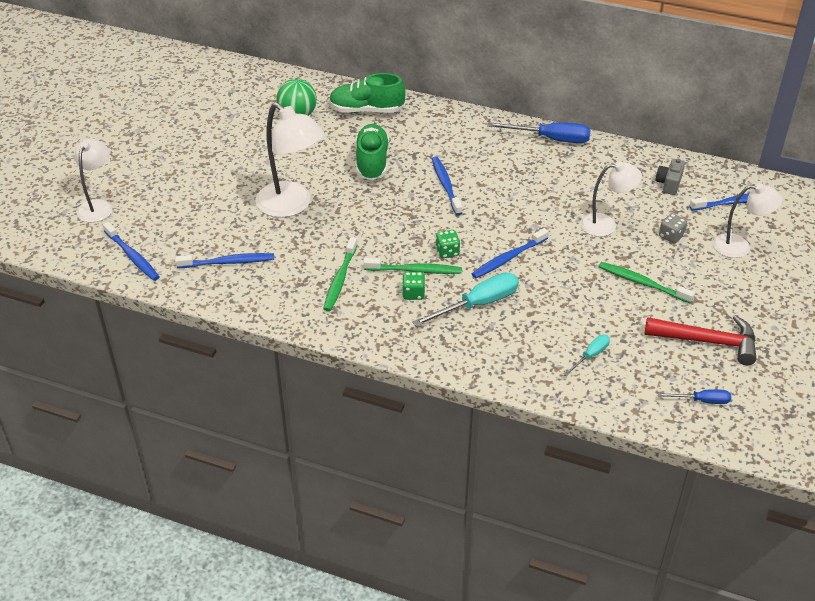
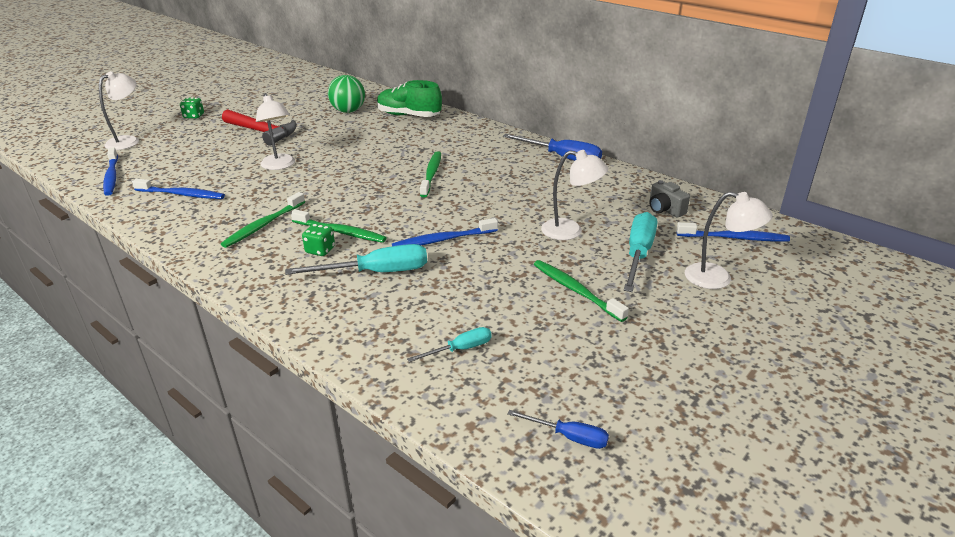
camera: 20 degrees right, 10 degrees down
(291, 206) = (279, 166): white lamp -> white lamp, size x0.63
(372, 162) = (379, 148): green shoe -> none
(446, 185) = (431, 174): blue toothbrush -> green toothbrush
(447, 252) = (386, 223): green dice -> green dice (194, 116)
(669, 184) = (665, 210): grey camera -> grey camera turned 75 degrees counterclockwise
(671, 236) = (638, 254): grey dice -> turquoise screwdriver
(708, 341) = (620, 368): red hammer -> red hammer (262, 132)

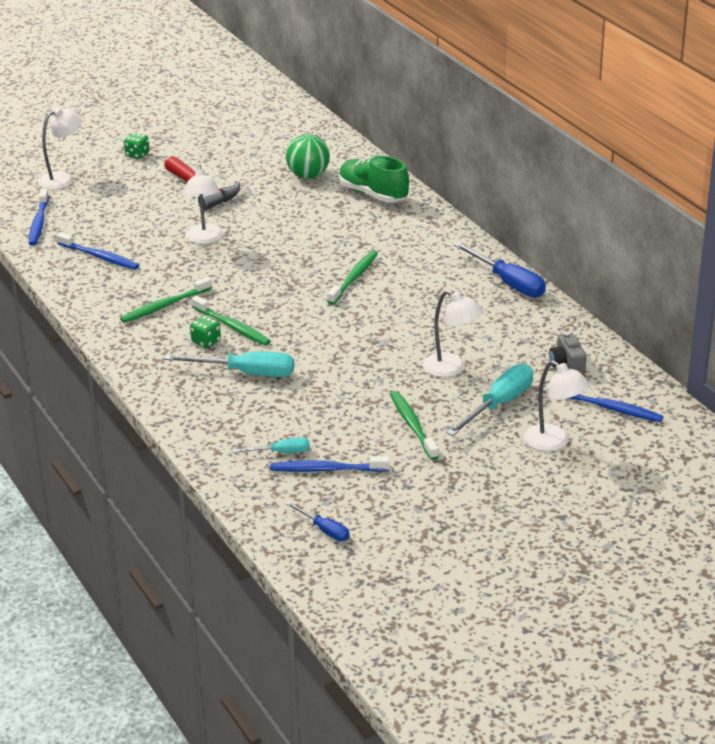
camera: 20 degrees right, 0 degrees up
(443, 240) = (323, 353): blue toothbrush -> blue toothbrush (326, 469)

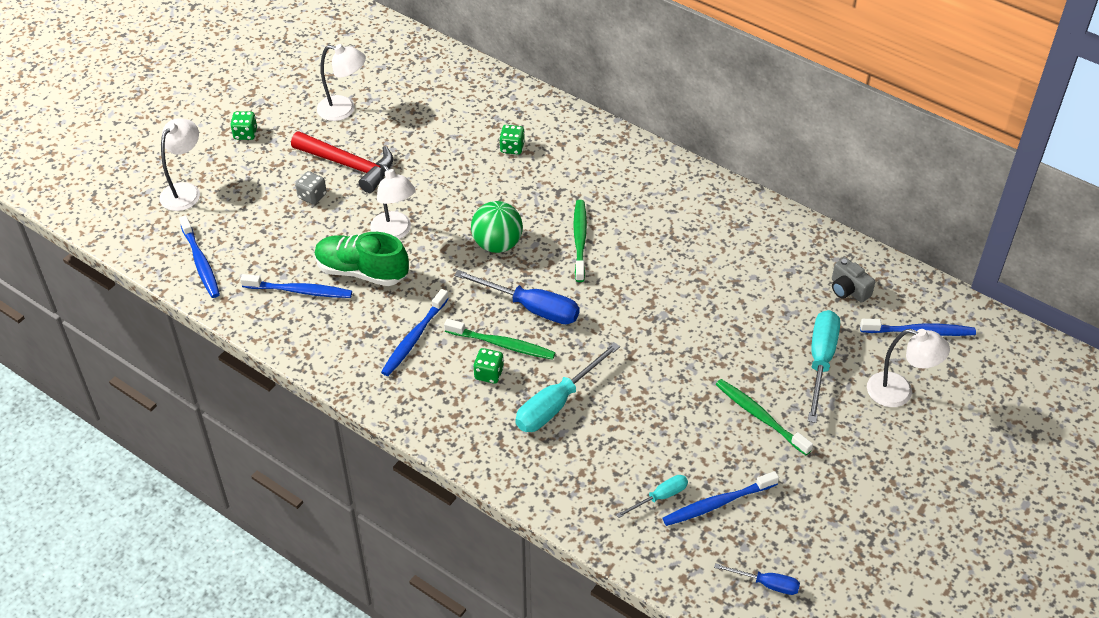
camera: 25 degrees left, 15 degrees up
(157, 203) = (312, 196): none -> grey dice
(164, 306) = (414, 338): green toothbrush -> blue toothbrush
(246, 373) = (557, 403): turquoise screwdriver -> turquoise screwdriver turned 150 degrees clockwise
(308, 175) = (444, 114): green ball -> green ball (497, 244)
(346, 208) = (512, 148): none -> green dice
(373, 194) = (526, 121): green shoe -> green shoe (361, 271)
(451, 369) = (748, 330): white lamp -> white lamp (344, 110)
(508, 283) = (729, 201): blue screwdriver -> blue screwdriver (531, 308)

